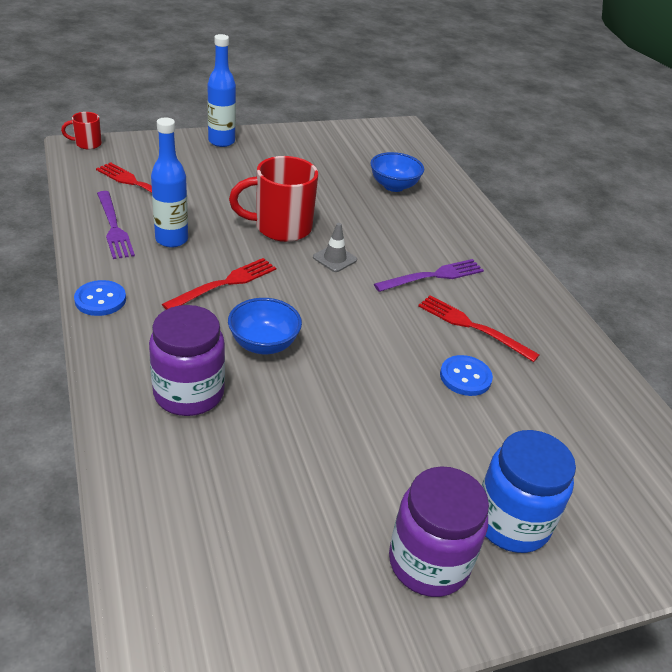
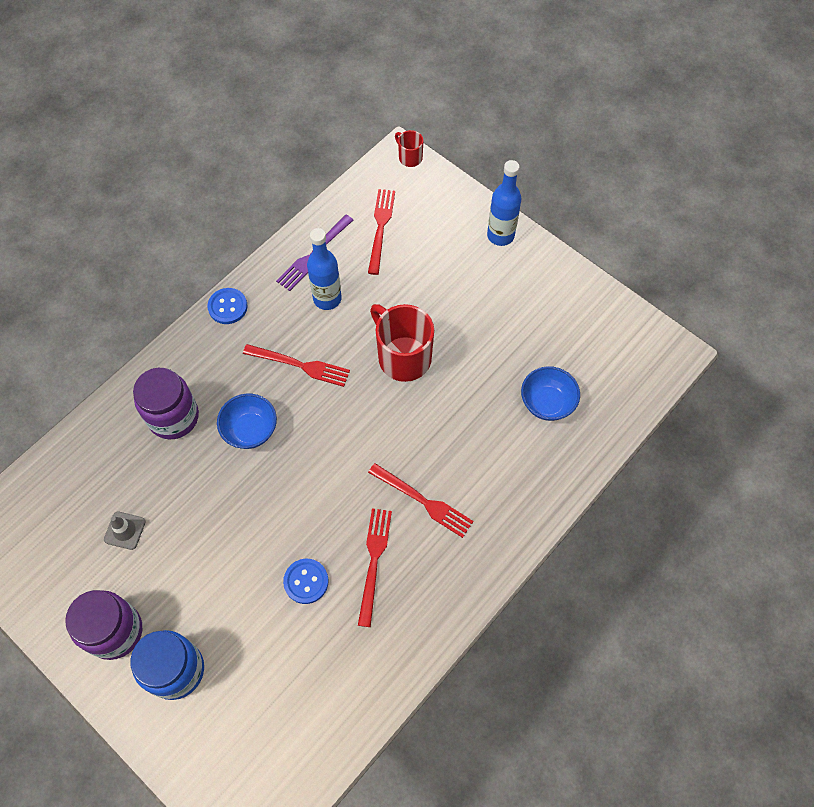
camera: 65 degrees right, 25 degrees up
(334, 258) = (390, 418): grey traffic cone -> grey traffic cone (125, 530)
(433, 276) = (423, 501): purple fork -> red fork

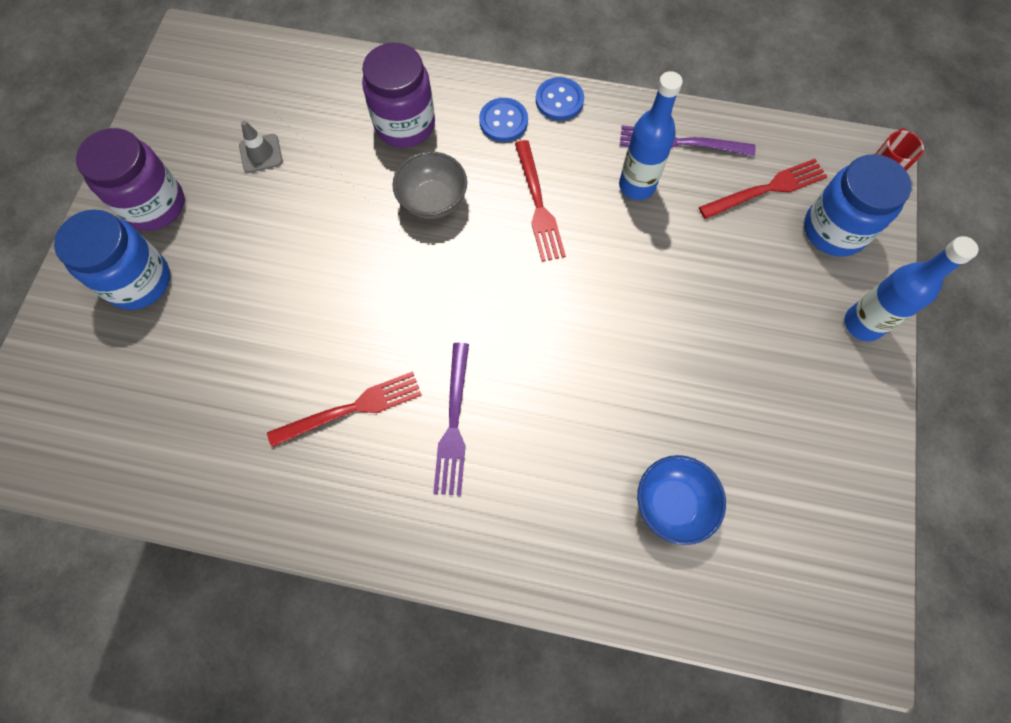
camera: 60 degrees right, 5 degrees up
(250, 430) = (433, 201): blue bowl -> grey bowl
(306, 581) = (292, 350): blue button -> blue button (503, 121)
(403, 357) = (620, 302): red mug -> none
(423, 501) = (453, 424): red fork -> purple fork
(432, 210) = (834, 230): none -> blue jar

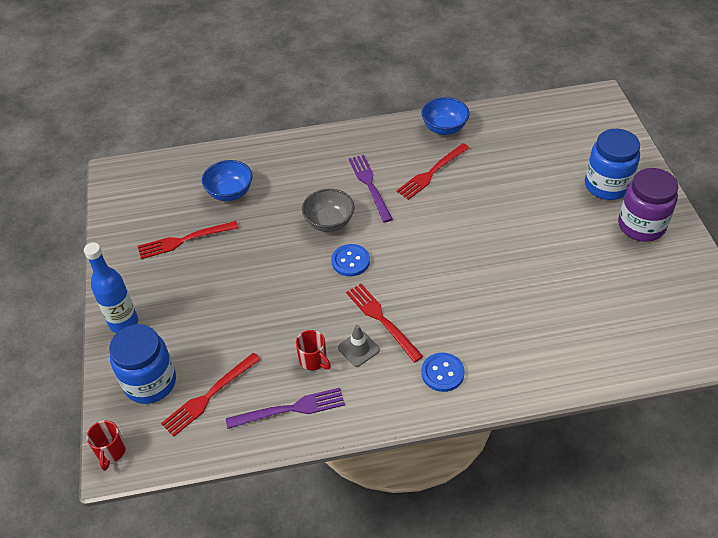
camera: 160 degrees right, 20 degrees down
(261, 153) = (603, 281): grey traffic cone -> grey traffic cone (358, 349)
(275, 498) = (444, 128): none -> blue bowl
(405, 125) = (517, 341): purple jar -> none
(433, 201) = (459, 295): grey bowl -> grey bowl (329, 222)
(559, 100) = (406, 409): blue button -> blue button (350, 261)
(637, 186) = (314, 360): blue bottle -> red mug
(762, 433) = (184, 240): none -> red fork

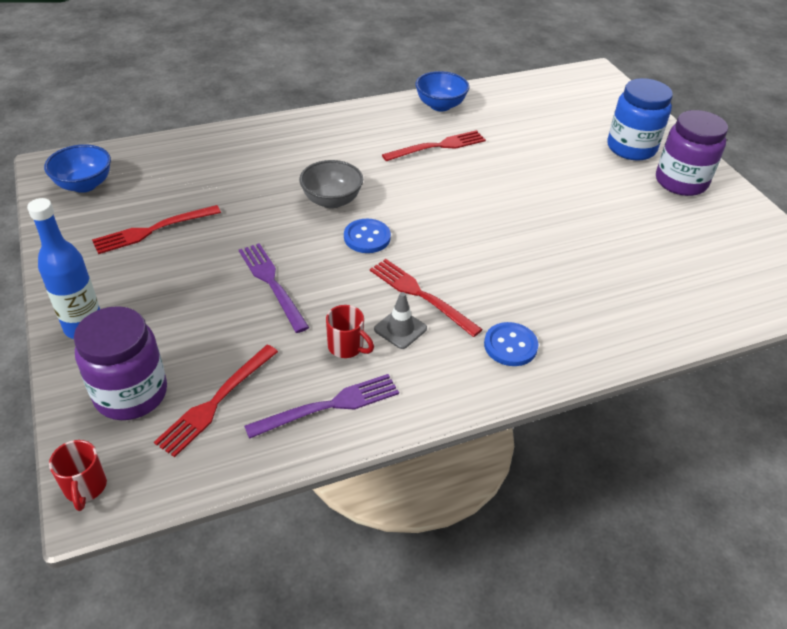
camera: 15 degrees left, 5 degrees down
(150, 382) = (131, 394): blue jar -> purple jar
(230, 193) = (203, 178): blue bowl -> blue bowl (84, 185)
(370, 185) = (370, 162): purple fork -> purple fork (272, 283)
(431, 173) = (438, 146): red fork -> red fork turned 150 degrees counterclockwise

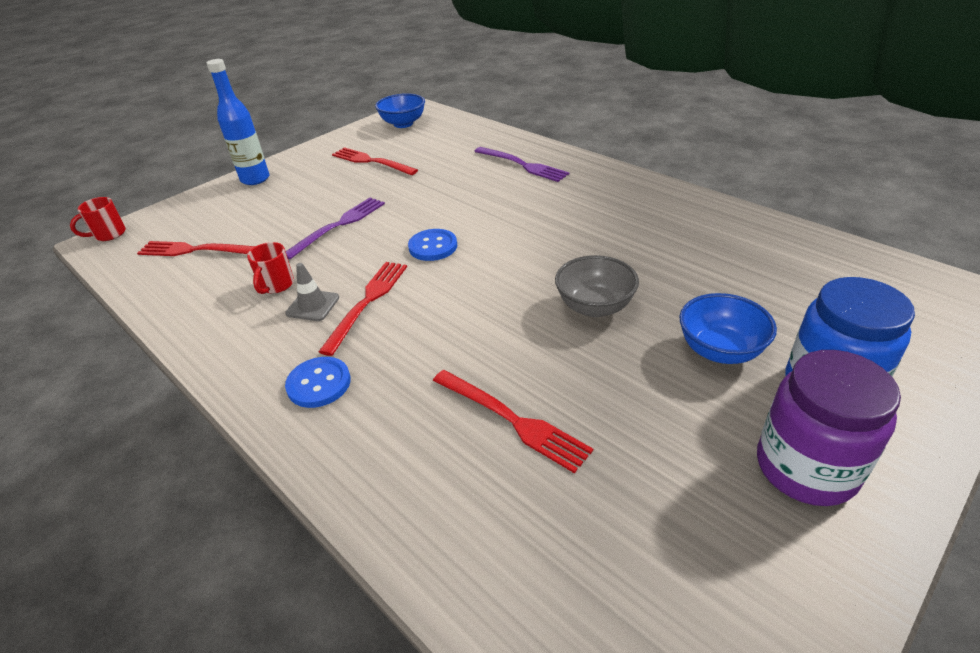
camera: 70 degrees right, 5 degrees down
(131, 394) = (196, 217): purple jar -> none
(329, 406) = (202, 300): purple fork -> purple fork (523, 165)
(332, 200) = (472, 212): grey bowl -> grey bowl (594, 307)
(438, 146) = (625, 236): red fork -> red fork (512, 420)
(440, 105) = (706, 214): blue bowl -> blue bowl (719, 350)

